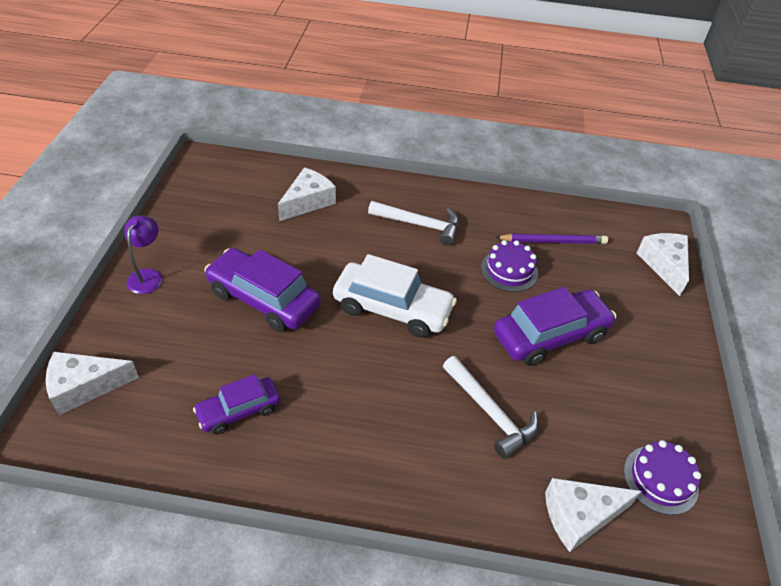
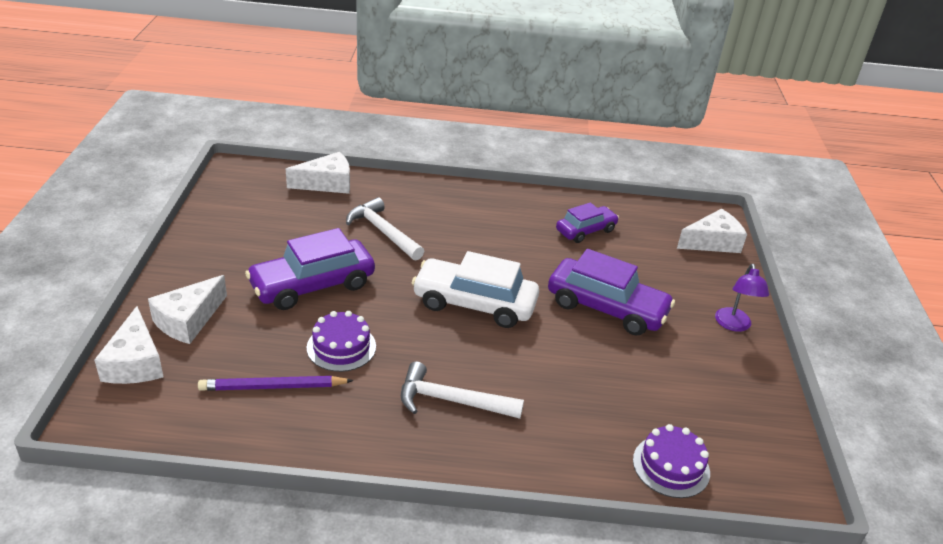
camera: 175 degrees right, 10 degrees down
(308, 202) = (608, 427): white cheese -> white cheese (188, 320)
(660, 479) = (256, 199): purple cake -> purple cake (671, 466)

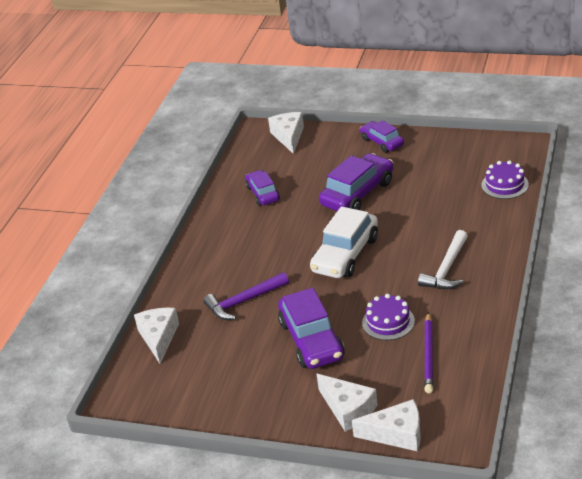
camera: 70 degrees left, 0 degrees up
(383, 232) = (243, 302): white hammer -> purple hammer
(734, 325) = (382, 142): purple lamp -> purple car

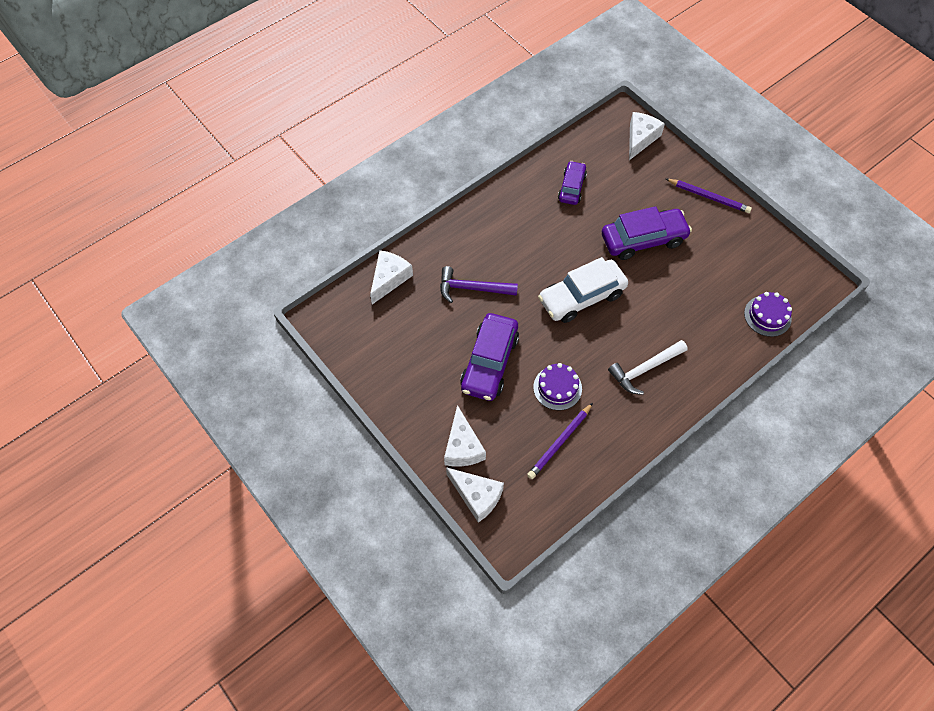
camera: 30 degrees right, 25 degrees up
(382, 142) = (708, 197): purple car -> purple pencil

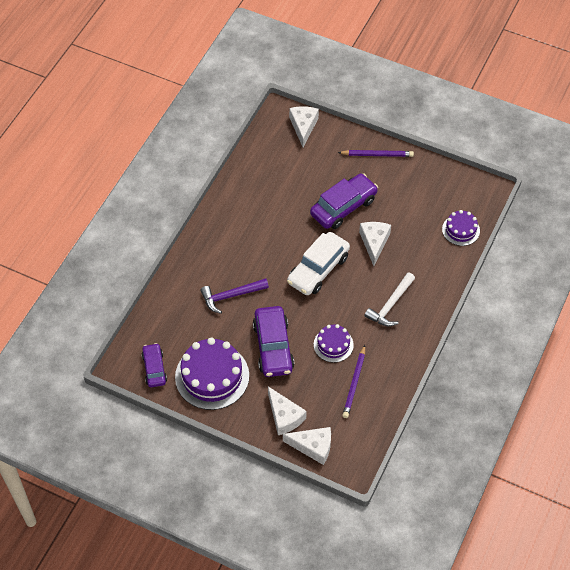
camera: 25 degrees left, 5 degrees down
(389, 279) = (161, 314): white cheese -> white cheese (374, 243)
(407, 368) = (212, 376): none -> purple cake
(571, 187) = (268, 186): purple car -> purple car (154, 368)

